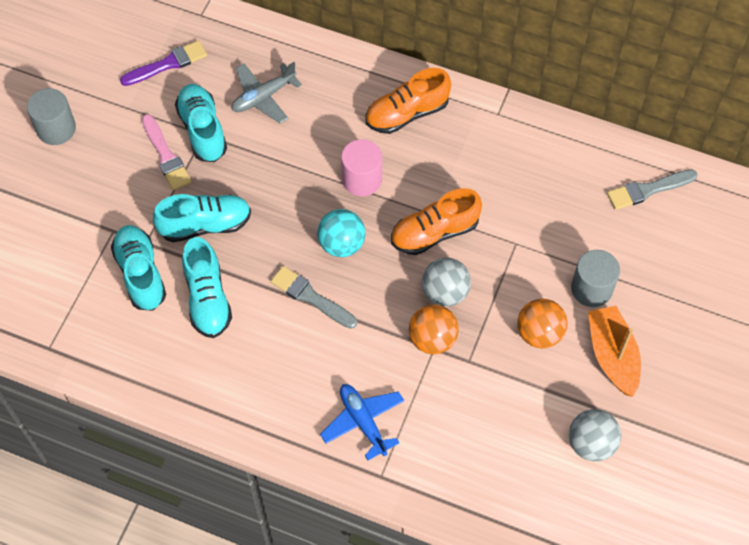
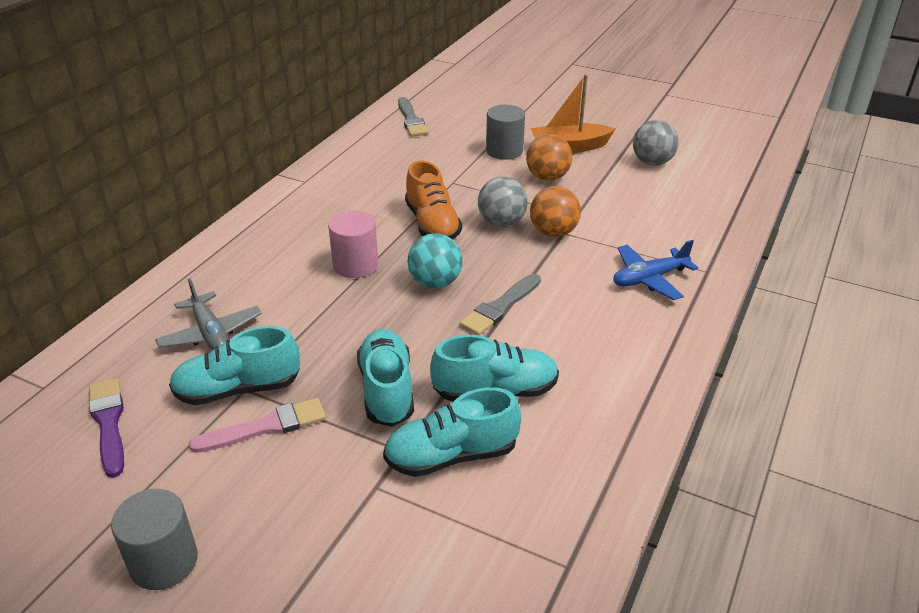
camera: 85 degrees left, 25 degrees down
(407, 113) = (281, 232): orange shoe -> none

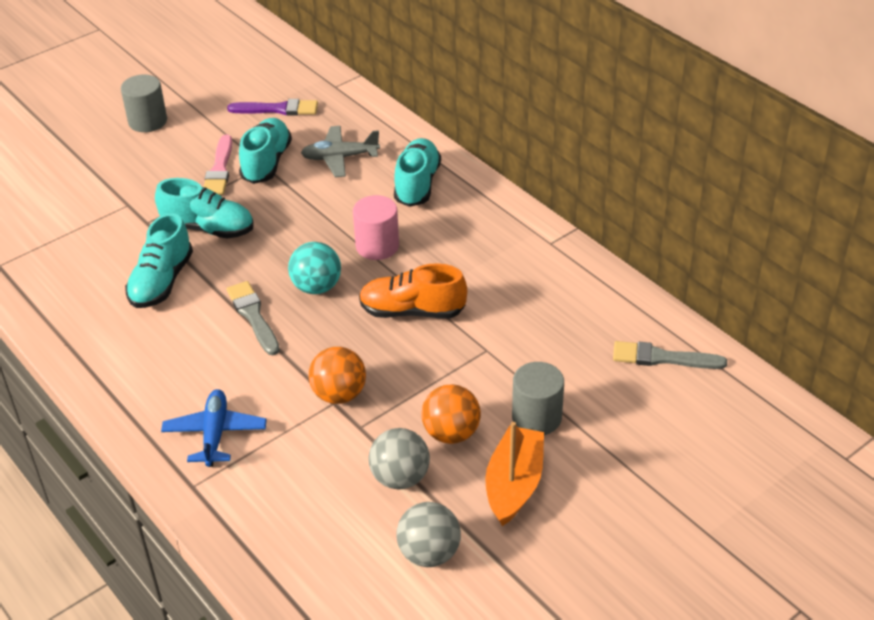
camera: 115 degrees right, 5 degrees up
(451, 456) = (122, 242): turquoise shoe -> turquoise shoe (417, 184)
(501, 222) = (383, 362): grey ball -> grey ball (400, 478)

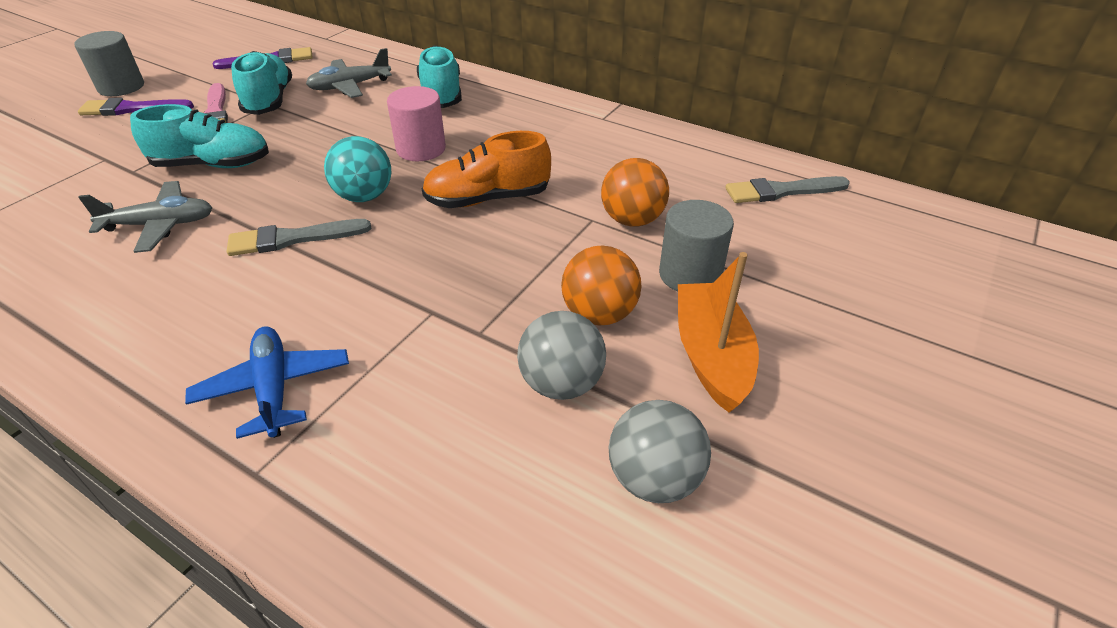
camera: 20 degrees left, 0 degrees up
(154, 151) = (132, 109): none -> purple brush
(161, 281) = (160, 225): turquoise shoe -> grey plane
(253, 316) = (293, 239): grey brush -> grey brush turned 60 degrees counterclockwise
(339, 394) = (435, 301): orange ball -> orange ball (632, 220)

